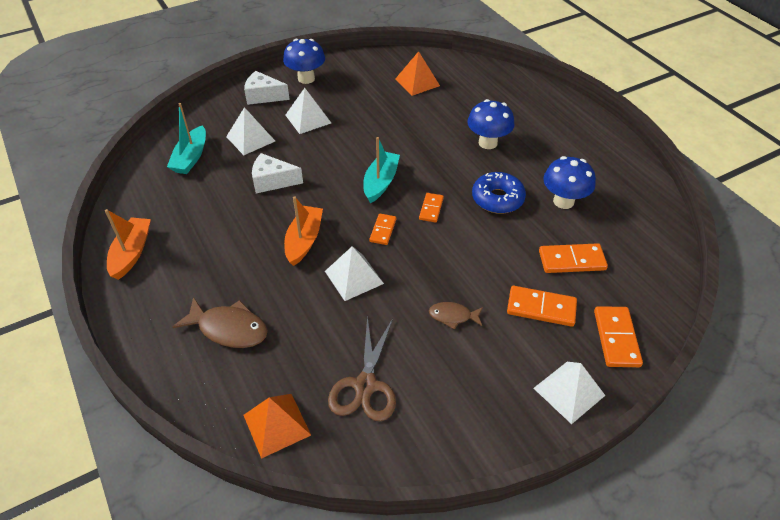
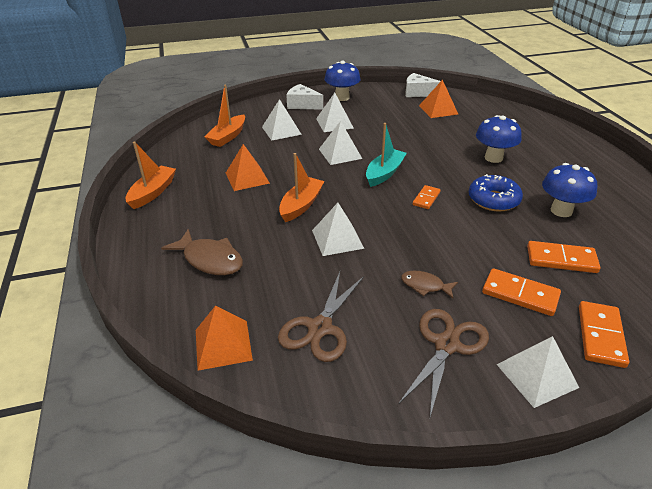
camera: 15 degrees right, 10 degrees down
(191, 157) = (228, 136): turquoise boat -> orange boat
(233, 213) = (247, 178): none -> orange pyramid
(272, 181) = (289, 160): white cheese -> white cheese (418, 93)
(326, 162) = (340, 153): none -> white pyramid
(383, 230) = (375, 208): orange domino -> none
(486, 378) = (446, 345): none -> brown scissors

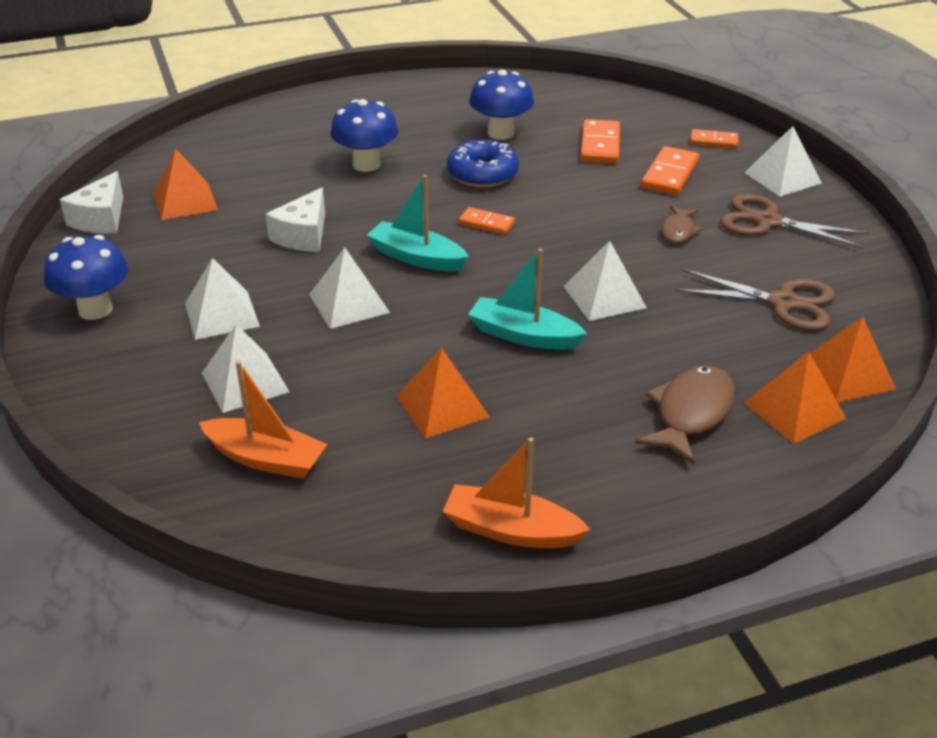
camera: 95 degrees left, 0 degrees up
(195, 307) = (794, 410): none -> orange pyramid
(301, 205) = (523, 335): orange boat -> turquoise boat
(302, 105) = (118, 363): white cheese -> white cheese (303, 235)
(600, 336) = (714, 141): orange domino -> orange domino, size x0.63

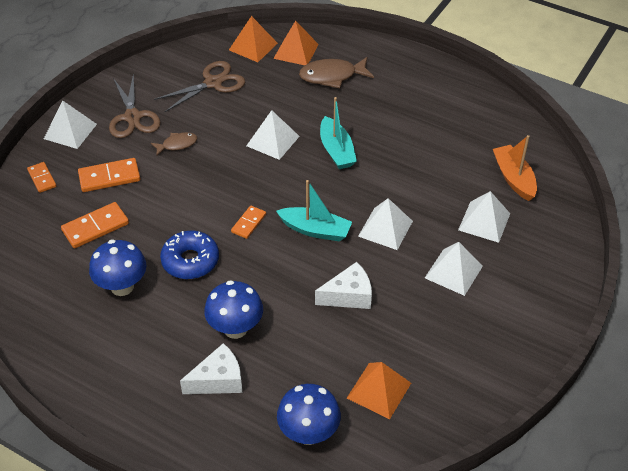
camera: 130 degrees left, 10 degrees up
(95, 309) = (515, 330): blue mushroom -> blue mushroom (308, 433)
(101, 219) = (446, 418): white cheese -> white cheese (218, 380)
(417, 258) = (315, 230): turquoise boat -> turquoise boat turned 60 degrees counterclockwise
(442, 406) = (416, 147): orange pyramid -> none
(486, 223) = (249, 223): orange domino -> orange domino turned 45 degrees clockwise
(511, 530) = (457, 90): orange boat -> none
(783, 302) = (213, 83): brown scissors -> brown scissors turned 75 degrees clockwise

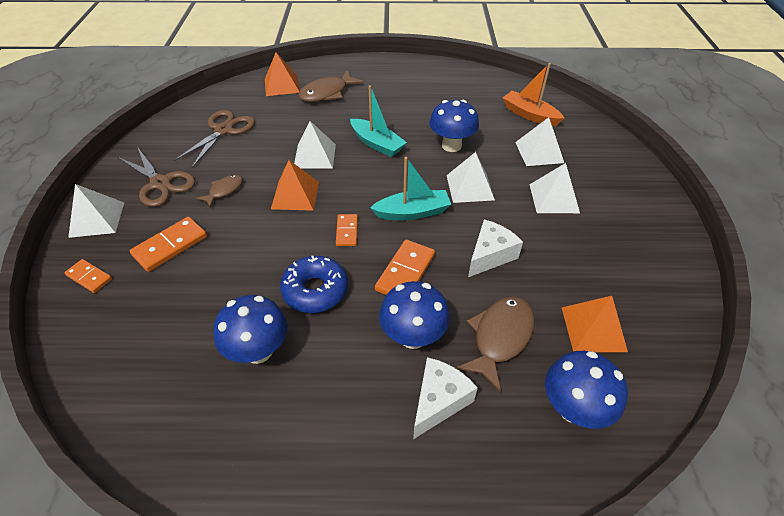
camera: 30 degrees left, 0 degrees up
(95, 227) = (185, 301): orange domino -> orange domino (405, 272)
(253, 46) = (241, 93): orange pyramid -> orange pyramid (295, 195)
(299, 361) = (500, 338): none -> brown fish
(404, 180) = (451, 146): none -> blue mushroom

